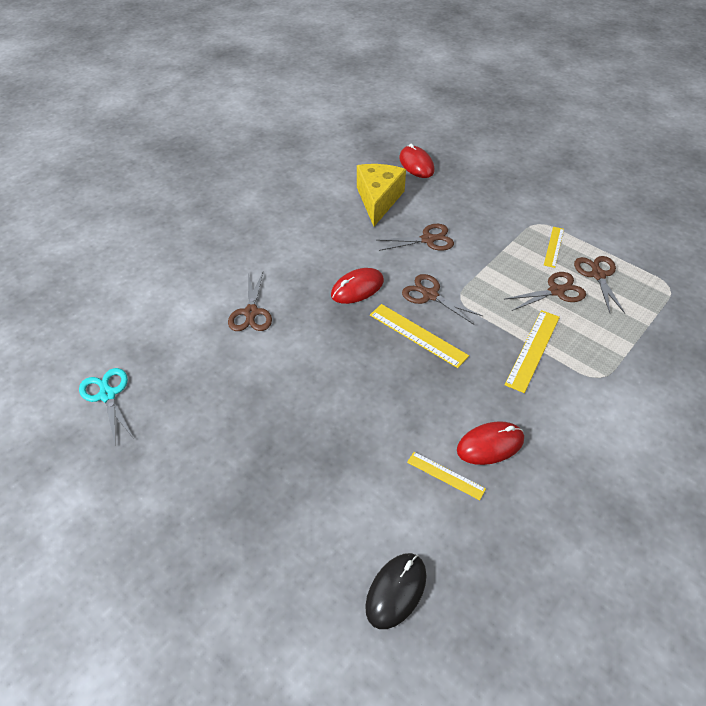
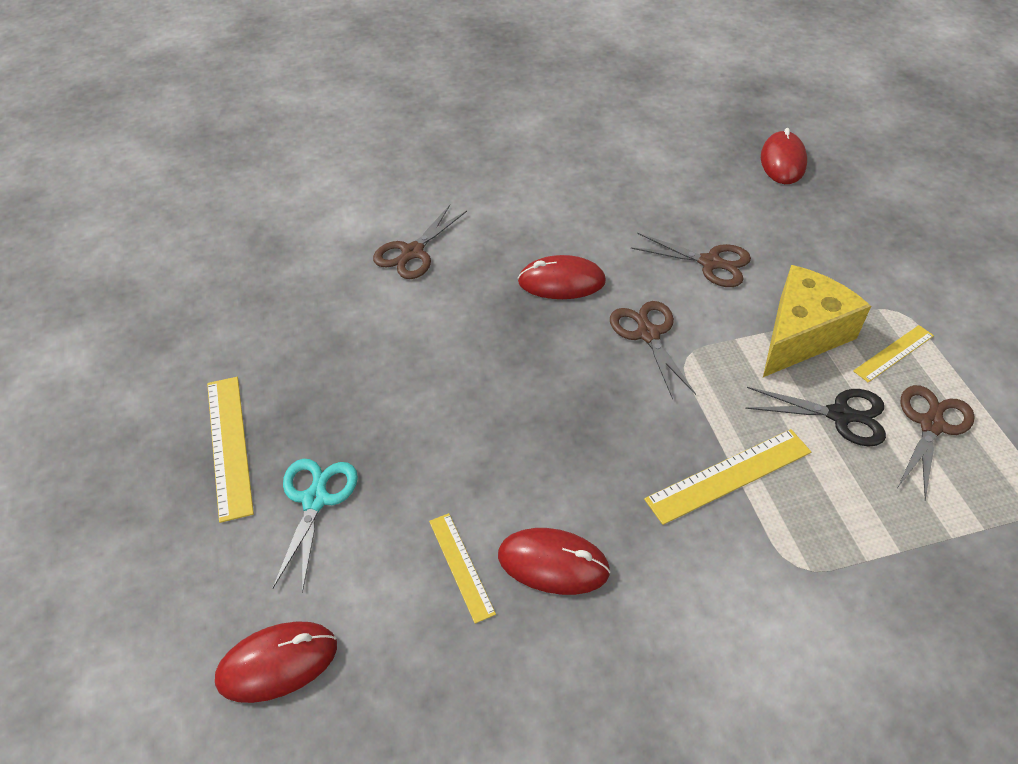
camera: 35 degrees right, 0 degrees up
(107, 395) = (193, 269): turquoise scissors -> turquoise scissors (315, 500)
(378, 200) = (688, 186): yellow cheese -> yellow cheese (802, 335)
(396, 591) = (277, 663): black mouse -> red mouse
(418, 335) = (586, 375): yellow ruler -> yellow ruler (229, 445)
(556, 291) = (839, 415): brown scissors -> black scissors

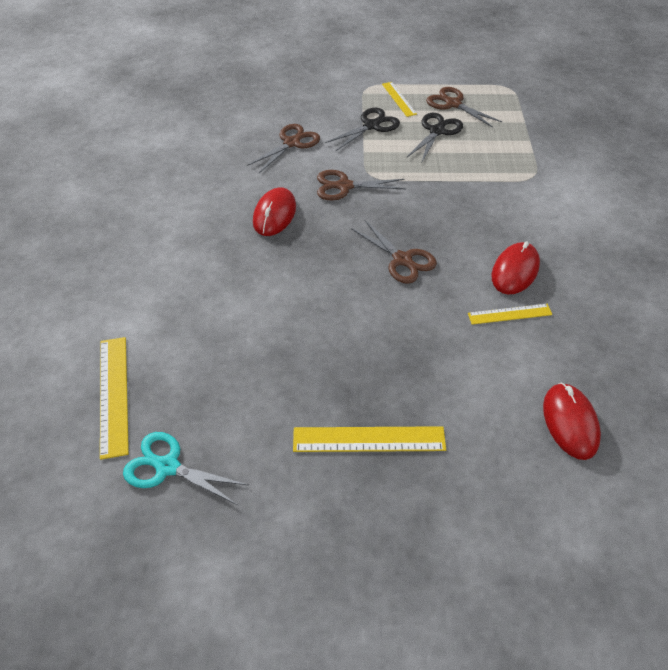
camera: 75 degrees left, 0 degrees up
(315, 500) = (438, 386): turquoise scissors -> turquoise scissors (167, 467)
(412, 252) = (196, 291): brown scissors -> brown scissors (402, 260)
(729, 476) = (468, 183): yellow ruler -> yellow ruler (114, 395)
(783, 161) = (210, 86): red mouse -> none
(802, 335) = (371, 126): yellow cheese -> black scissors

